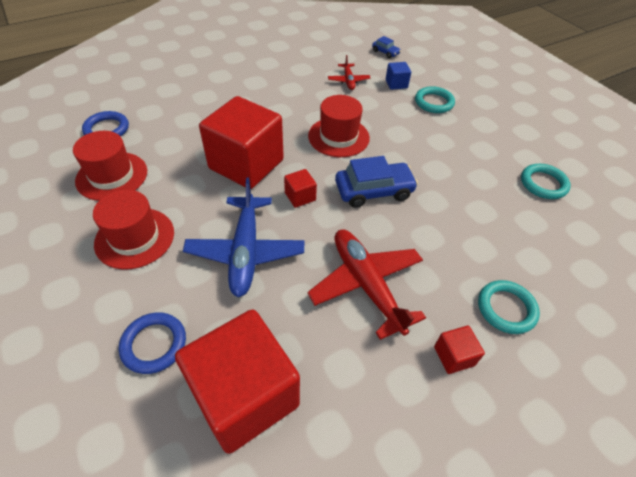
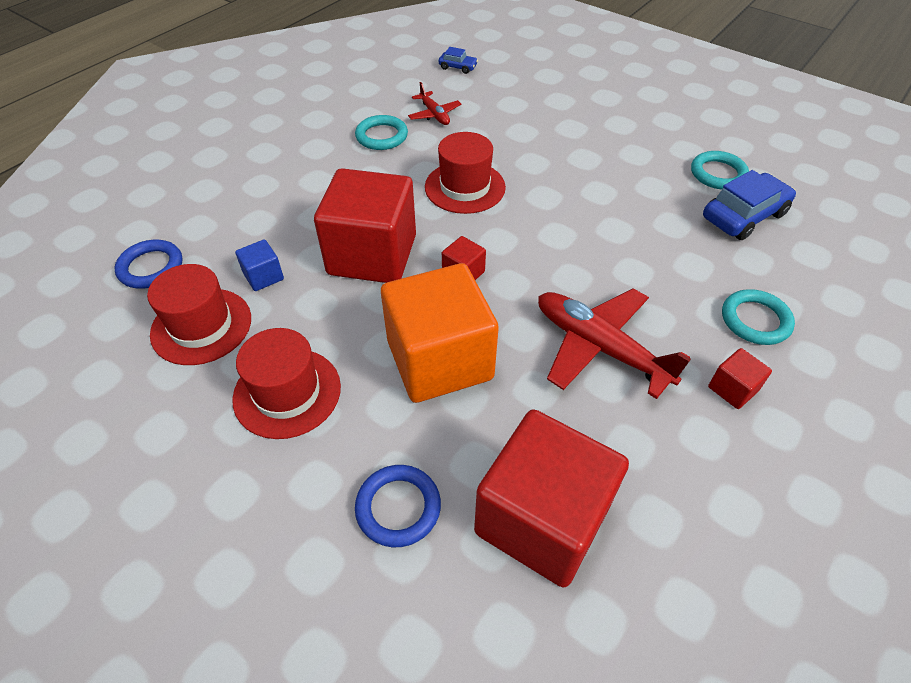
camera: 20 degrees left, 0 degrees up
(246, 252) = (439, 360): blue plane -> orange cube
(374, 191) = (544, 239): blue car -> blue car (743, 216)
(396, 84) = (494, 103): blue cube -> blue cube (263, 276)
(434, 102) = (550, 114): turquoise ring -> turquoise ring (381, 136)

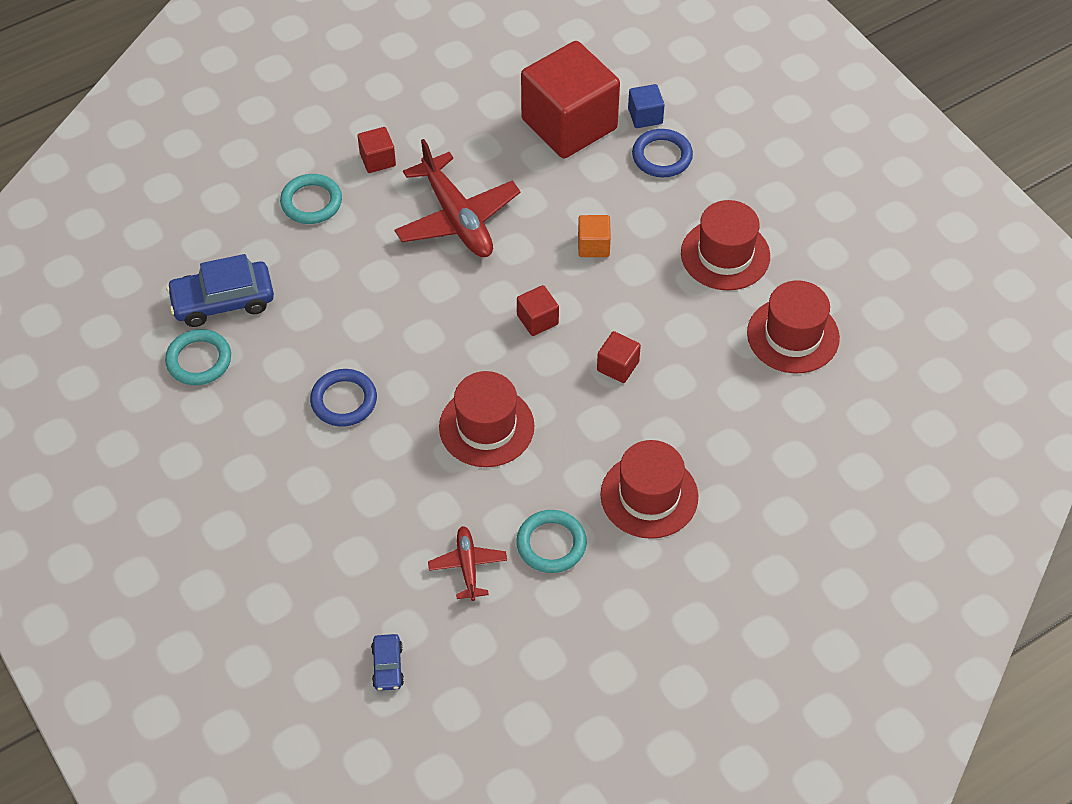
camera: 160 degrees left, 5 degrees up
(151, 267) = (842, 417): blue ring -> blue ring (344, 400)
(263, 276) = (730, 372): blue cube -> blue cube (645, 116)
(317, 176) = (649, 496): none -> red hat
(372, 255) = (618, 366): red cube -> red cube, size x0.41
(439, 360) = (593, 245): orange cube -> orange cube, size x0.41
(458, 67) = (387, 666): blue car -> blue car turned 135 degrees counterclockwise

